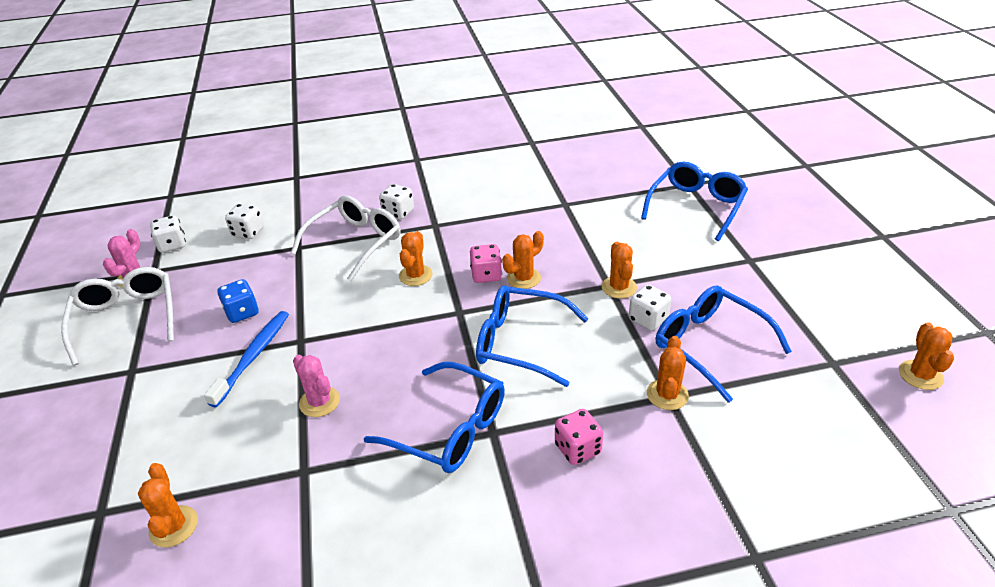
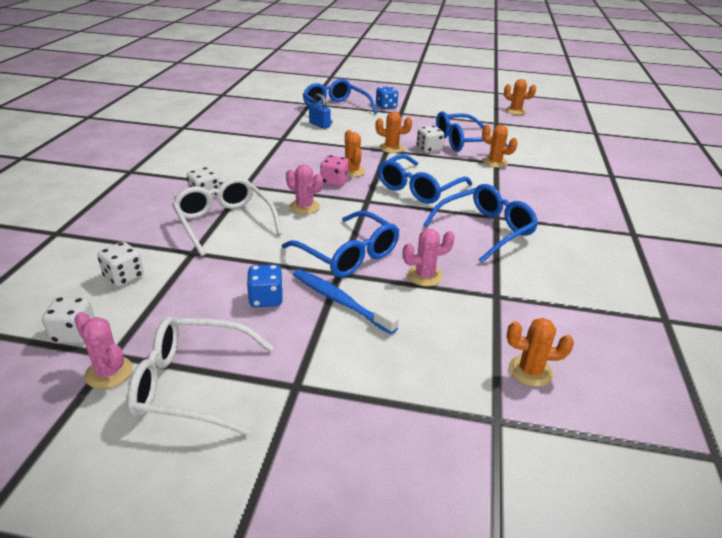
camera: 70 degrees left, 5 degrees down
(336, 335) = (348, 255): none -> blue glasses
(415, 275) = (304, 207): orange cactus -> pink cactus
(578, 449) = (523, 195): pink dice -> none
(630, 213) = (319, 125): none -> blue padlock
(756, 241) = (386, 106): none -> blue dice

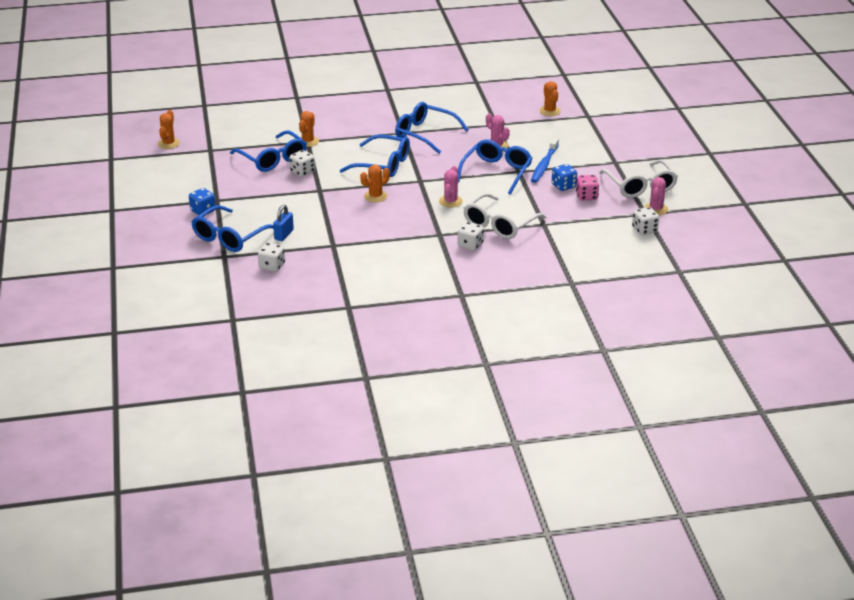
camera: 110 degrees left, 0 degrees up
(124, 277) = (589, 236): white dice -> white dice (272, 266)
(334, 182) = (401, 199): pink dice -> pink dice (586, 196)
(391, 148) = (313, 188): orange cactus -> none

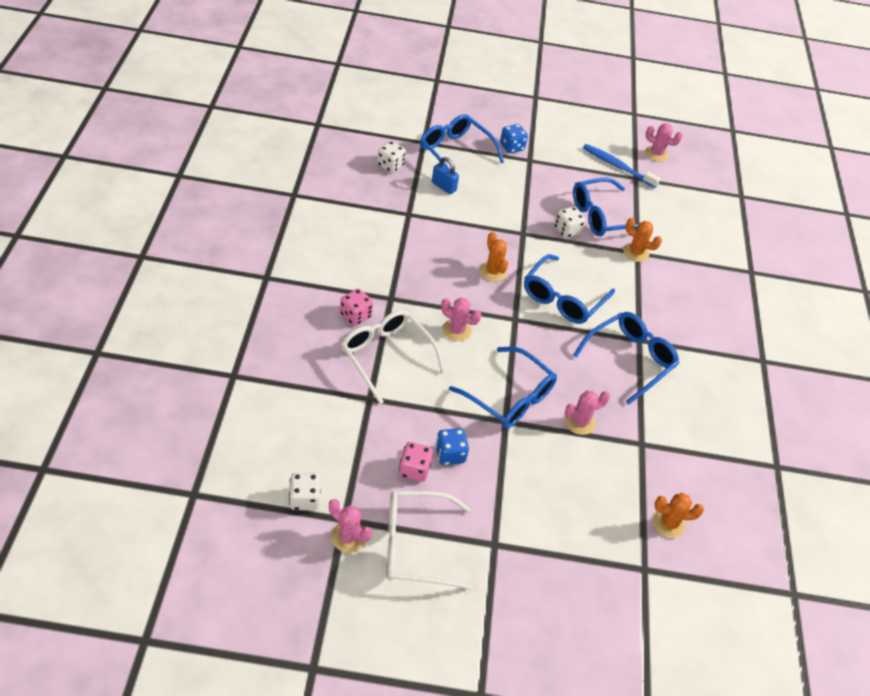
camera: 100 degrees right, 15 degrees up
(168, 143) = (656, 154): orange cactus -> pink cactus
(470, 245) = (355, 315): white dice -> pink dice
(544, 165) = (512, 455): blue toothbrush -> blue toothbrush (617, 166)

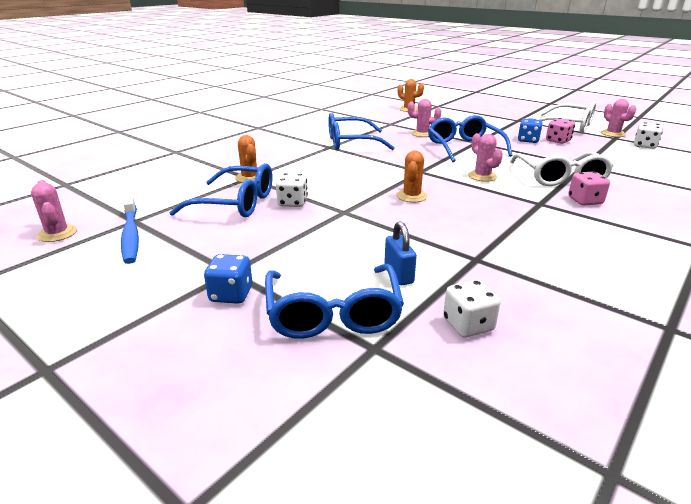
camera: 140 degrees left, 20 degrees down
(563, 298) = (362, 171): blue glasses -> none

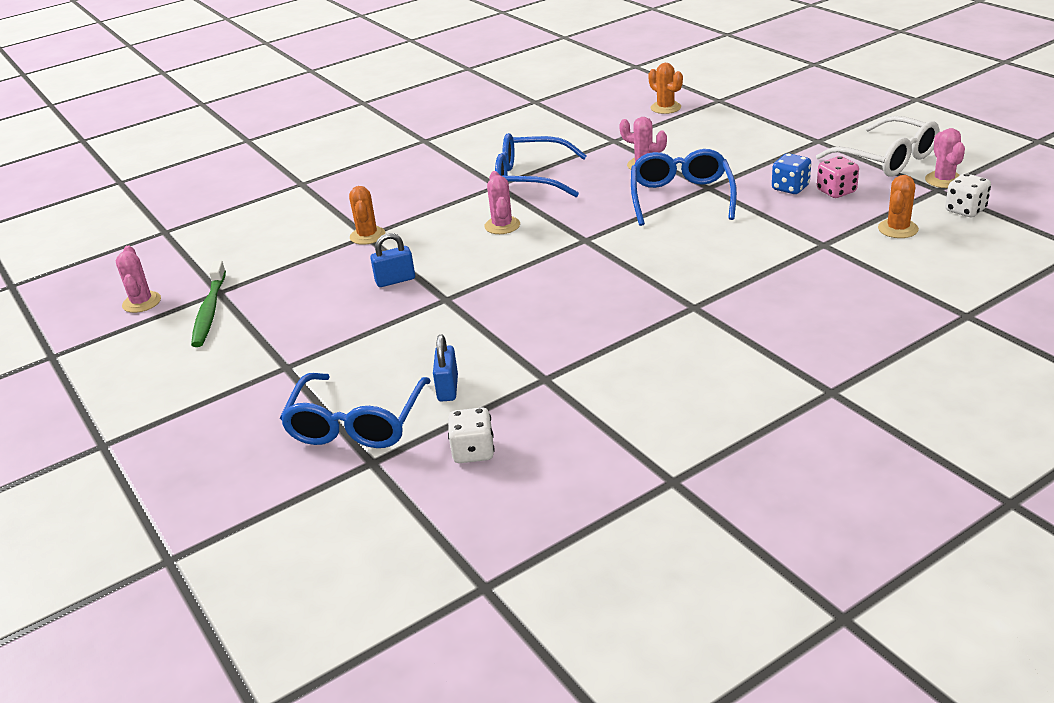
camera: 20 degrees right, 5 degrees up
(131, 235) = (209, 311): blue toothbrush -> green toothbrush
(231, 294) = (275, 393): blue dice -> none
(236, 203) = (333, 276): blue glasses -> none
(292, 203) = (395, 280): white dice -> blue padlock
(411, 196) = (541, 281): orange cactus -> orange cactus (898, 229)
(482, 176) = (659, 254): pink cactus -> pink cactus (502, 225)
(560, 177) = (765, 265): white glasses -> none
(585, 201) = (757, 308): pink dice -> none

